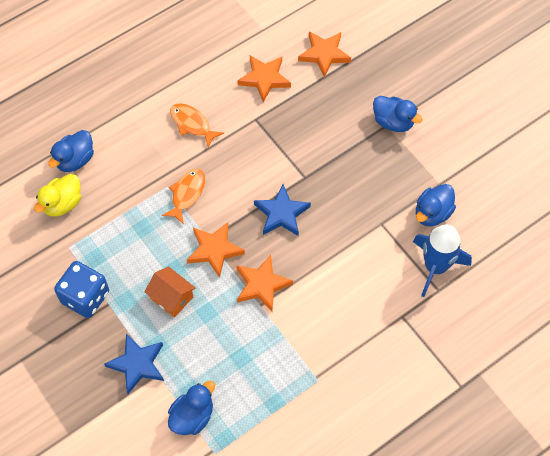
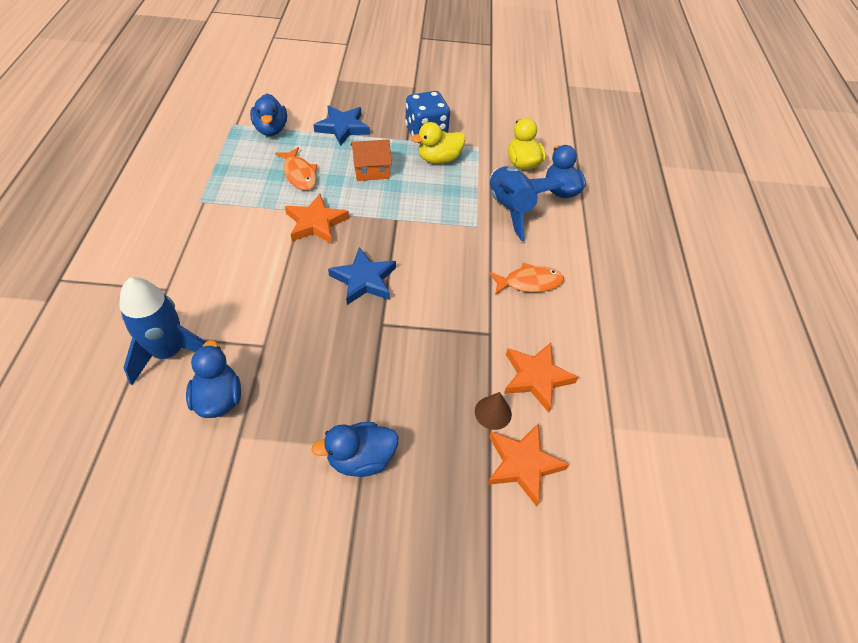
camera: 125 degrees right, 10 degrees down
(112, 263) = (438, 159): none -> yellow duck
(127, 178) = (510, 209): none -> blue rocket
(187, 194) = (455, 233): orange fish -> orange fish (299, 174)
(214, 250) = (382, 216): orange star -> none
(307, 84) = (493, 412): none -> brown cone

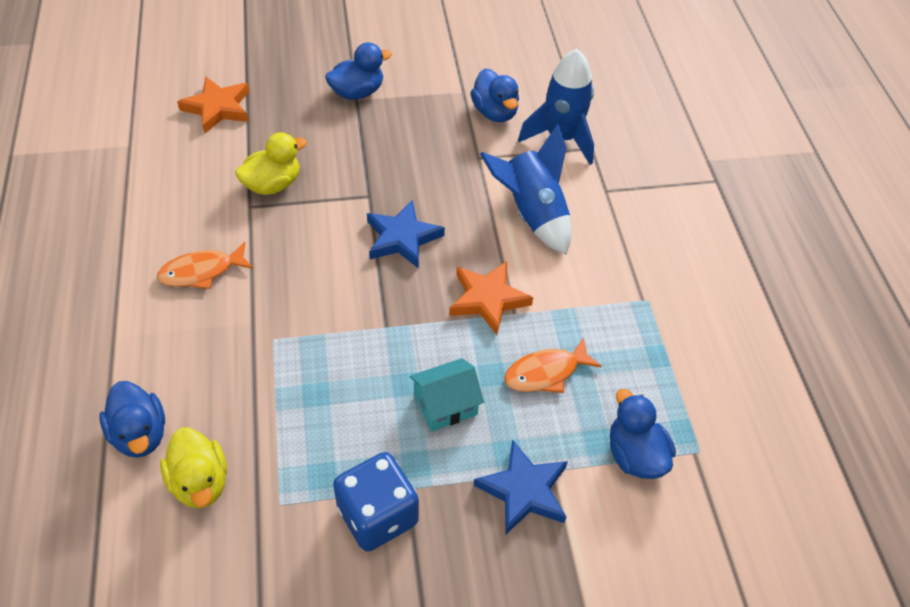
camera: 170 degrees right, 0 degrees up
(299, 174) = (546, 373): orange fish -> orange fish turned 75 degrees counterclockwise
(371, 170) = (446, 405): orange house -> turquoise house
(438, 159) = (345, 456): yellow duck -> yellow duck (273, 184)
(493, 412) = (245, 139): brown cone -> none
(510, 209) = (224, 380): blue rocket -> blue rocket (532, 214)
(536, 378) = (200, 173): orange star -> none

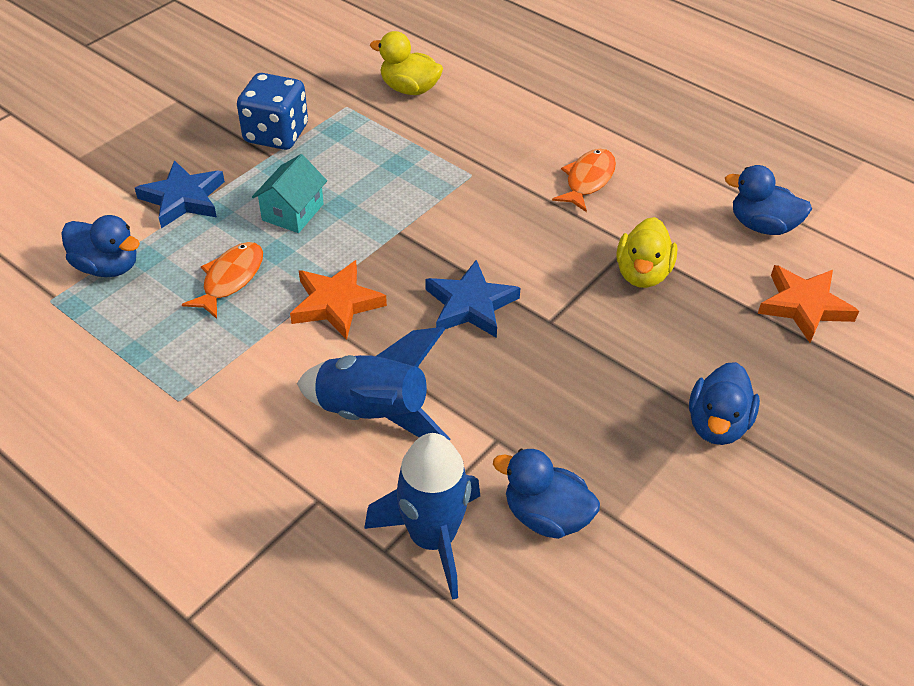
camera: 140 degrees right, 5 degrees down
(140, 434) = (479, 86): blue duck -> blue duck (762, 226)

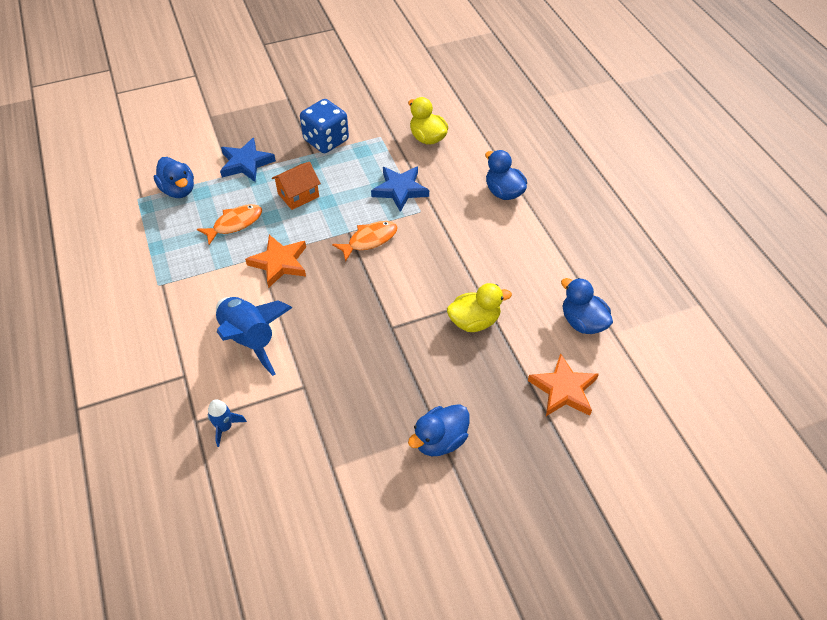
camera: 30 degrees right, 5 degrees up
(292, 212) = (298, 195): turquoise house -> orange house
(432, 538) = (225, 427): blue rocket -> blue rocket, size x0.49
(470, 305) = (353, 296): blue star -> blue star (400, 190)
(546, 516) = (294, 446): blue duck -> blue duck (503, 192)
(588, 180) = (491, 243): orange fish -> orange fish (369, 240)
(642, 274) = (474, 321): yellow duck -> yellow duck turned 150 degrees counterclockwise

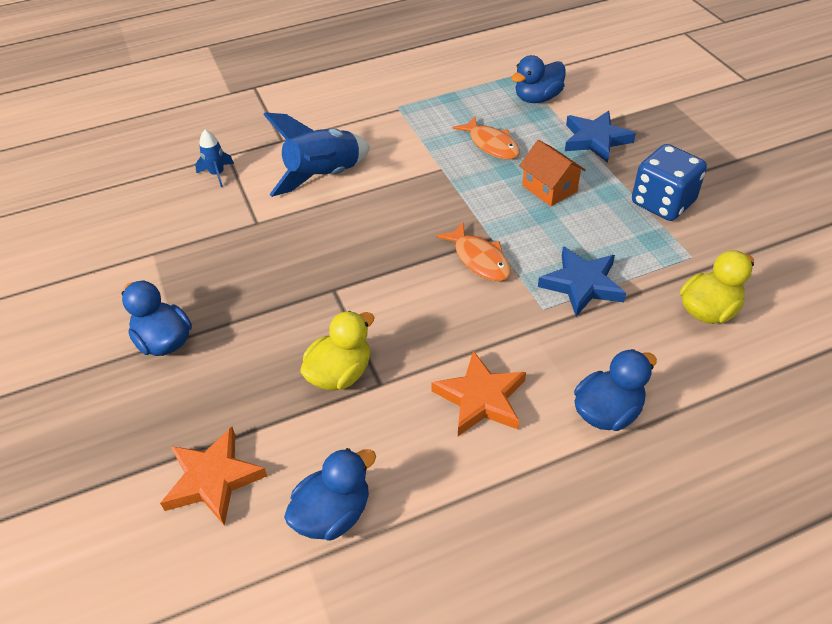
camera: 90 degrees right, 5 degrees down
(279, 263) = (433, 185): orange star -> orange star (481, 398)
(474, 321) = (340, 374): yellow duck -> yellow duck turned 120 degrees counterclockwise

